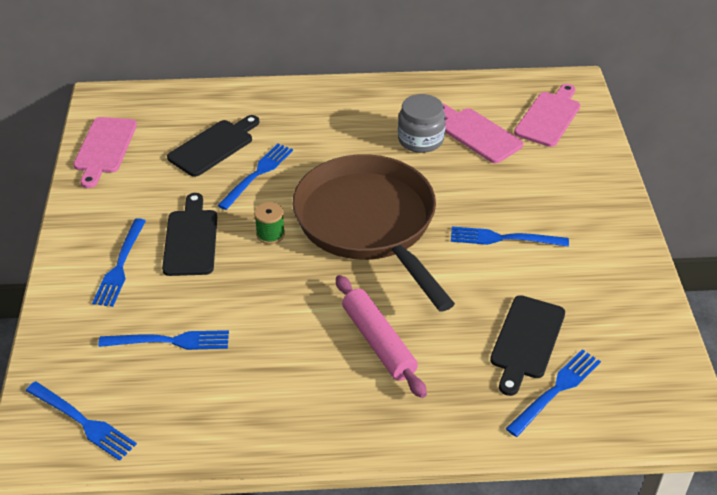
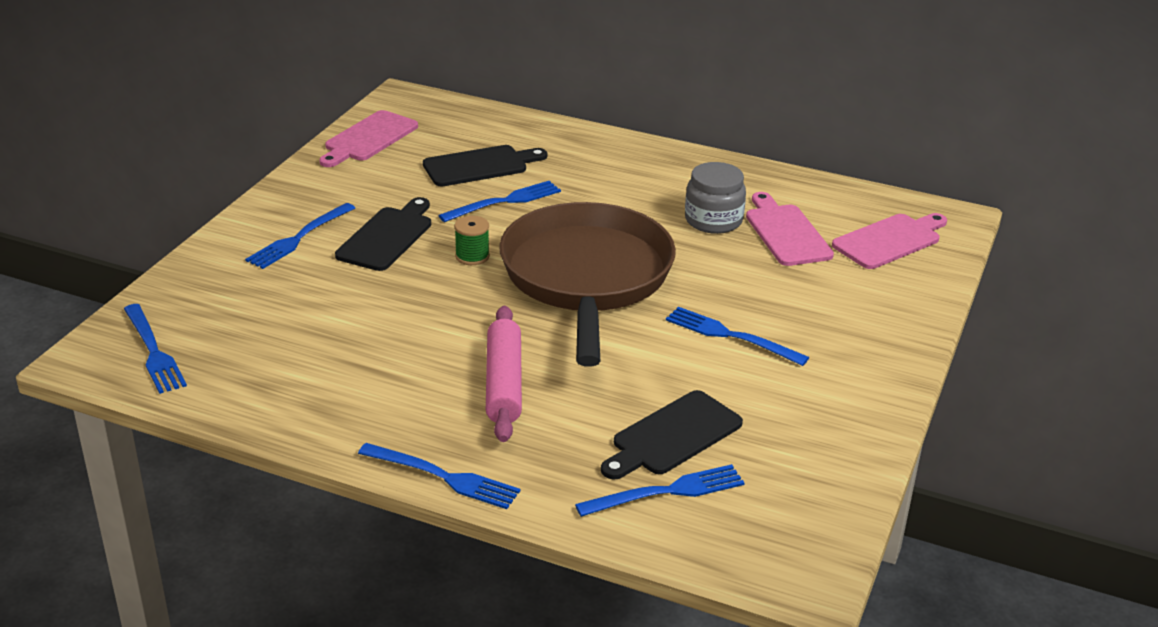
camera: 25 degrees right, 10 degrees down
(171, 341) = (293, 314): blue fork -> blue fork (445, 477)

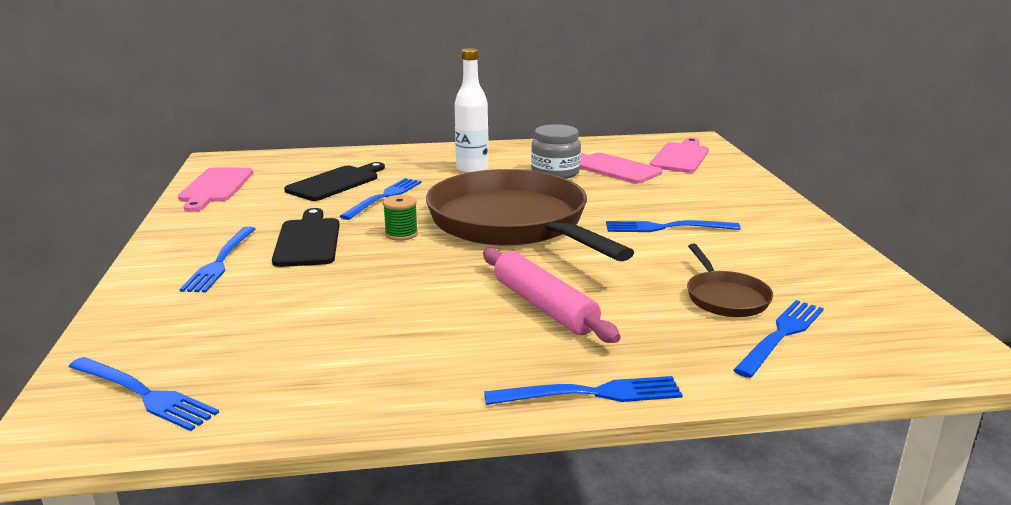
camera: 30 degrees left, 10 degrees down
(631, 188) = (472, 169): none -> white bottle
(672, 436) = (725, 297): black cutting board -> brown pan

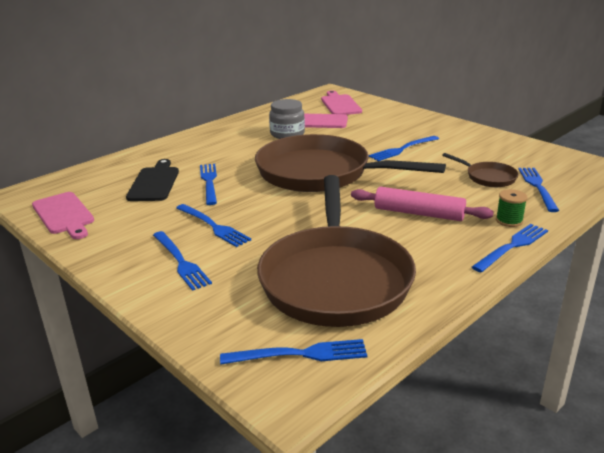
camera: 35 degrees left, 5 degrees up
(308, 240) = (214, 226): black cutting board -> blue fork
(318, 337) = (335, 278): none -> brown pan
(401, 234) = (266, 201): green spool -> green spool (509, 220)
(472, 169) = (232, 146): white bottle -> none

